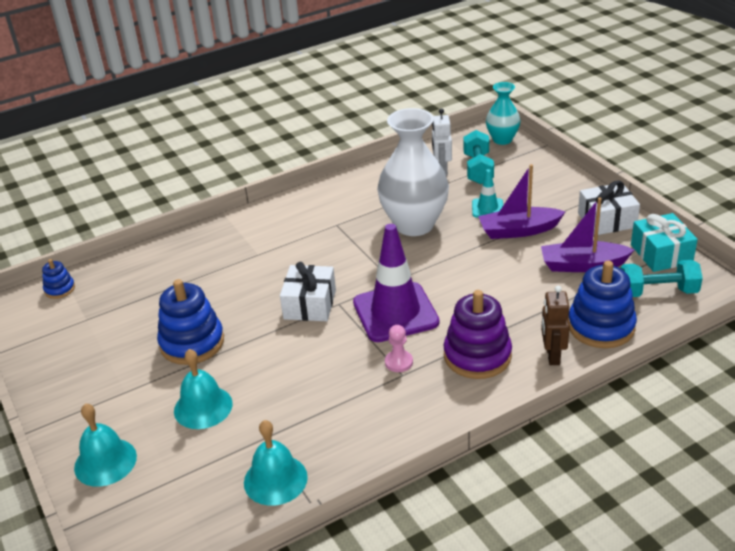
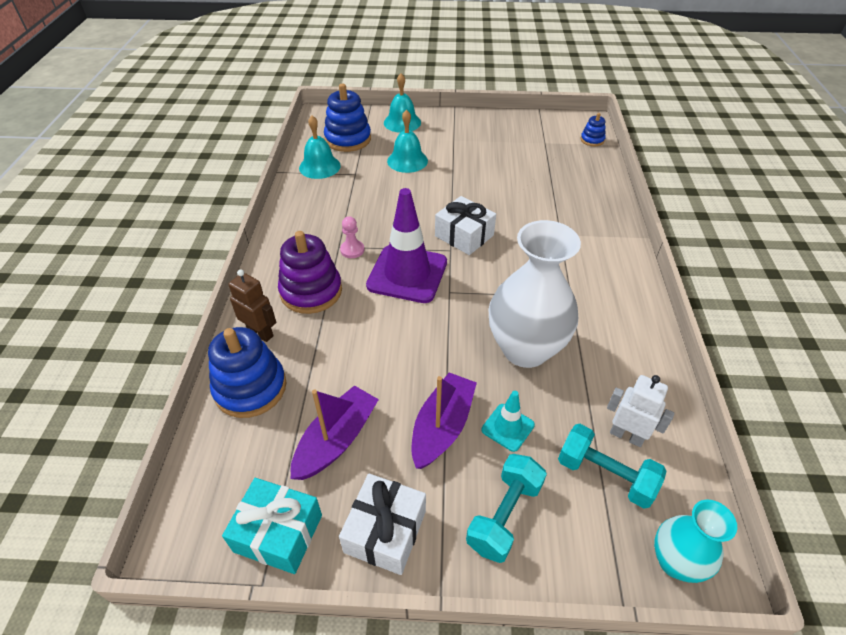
camera: 120 degrees right, 10 degrees up
(192, 343) = (474, 173): blue stacking toy -> blue stacking toy (348, 139)
(658, 292) = (235, 472): turquoise dumbbell -> turquoise dumbbell (504, 515)

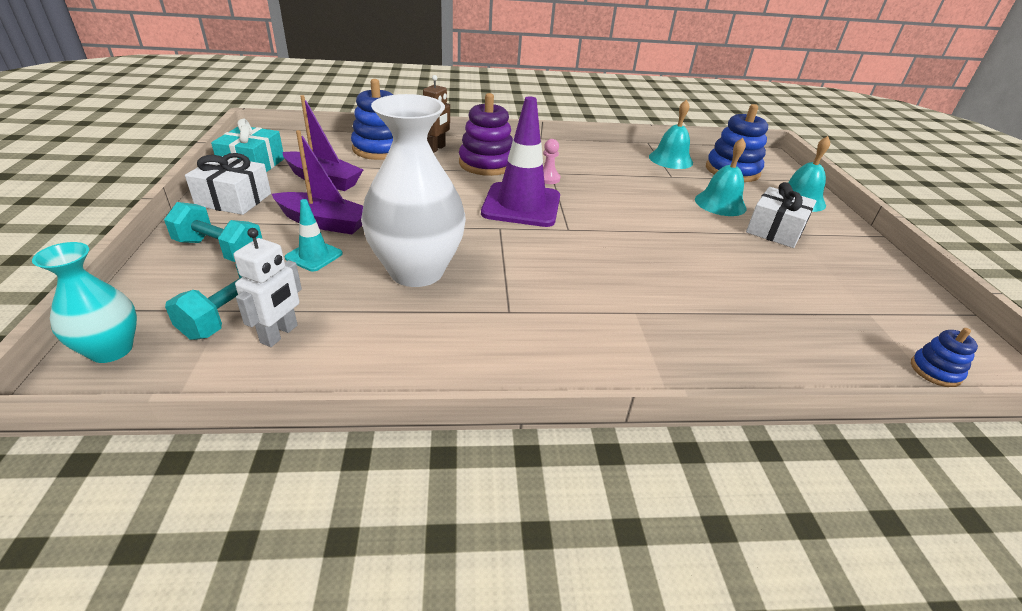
camera: 80 degrees right, 10 degrees down
(464, 236) = (597, 238): white gift -> white gift (775, 230)

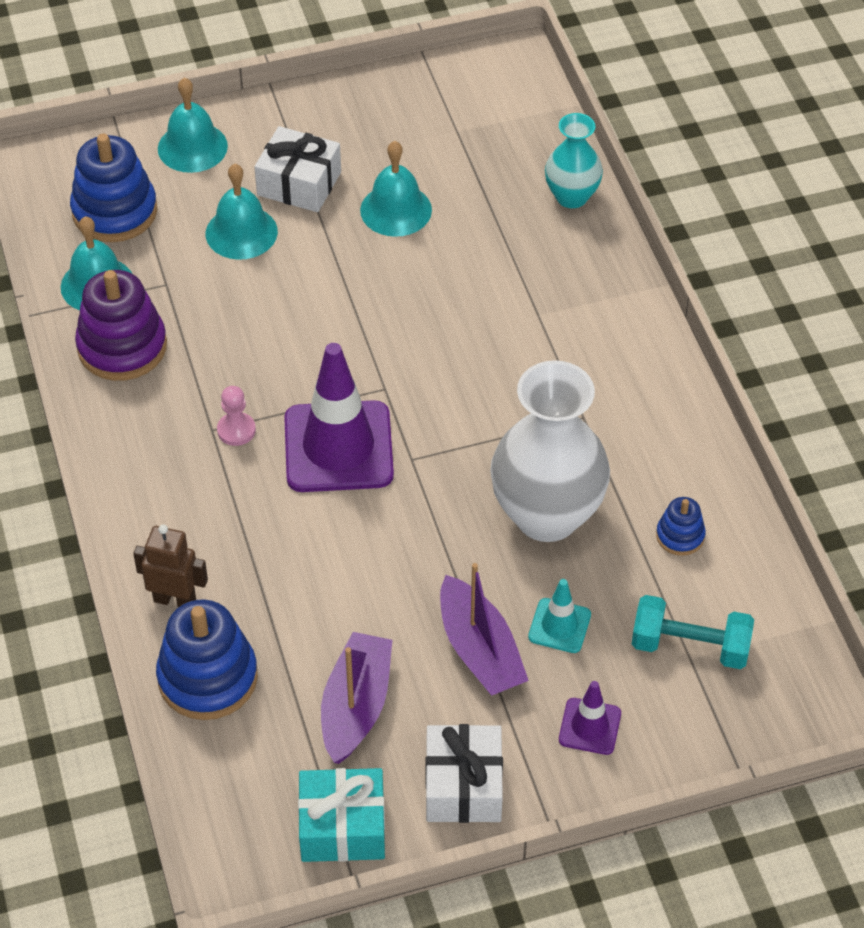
camera: 100 degrees left, 15 degrees up
(111, 350) = (785, 714): turquoise vase -> turquoise vase (571, 196)
(220, 250) = (589, 726): turquoise dumbbell -> purple traffic cone
(279, 334) = (703, 592): white robot -> none
(324, 222) = (479, 650): purple boat -> purple boat turned 150 degrees clockwise
(486, 164) = (211, 516): purple stacking toy -> purple stacking toy (122, 347)
(756, 264) = (396, 210): none -> turquoise bell
(935, 371) = (533, 105): blue stacking toy -> blue stacking toy (680, 536)

